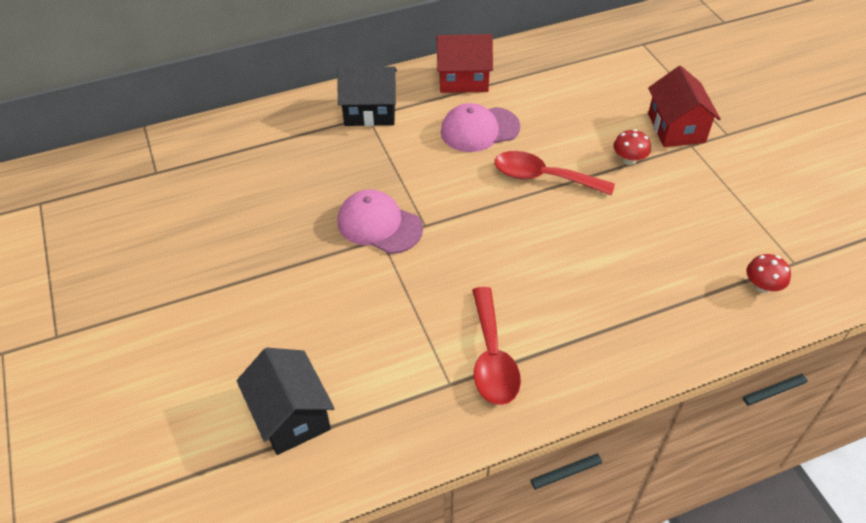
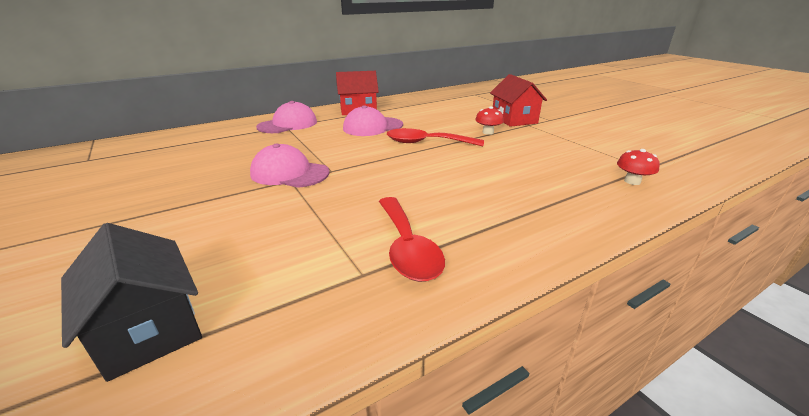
camera: 10 degrees left, 20 degrees down
(370, 111) = (288, 124): black house -> pink cap

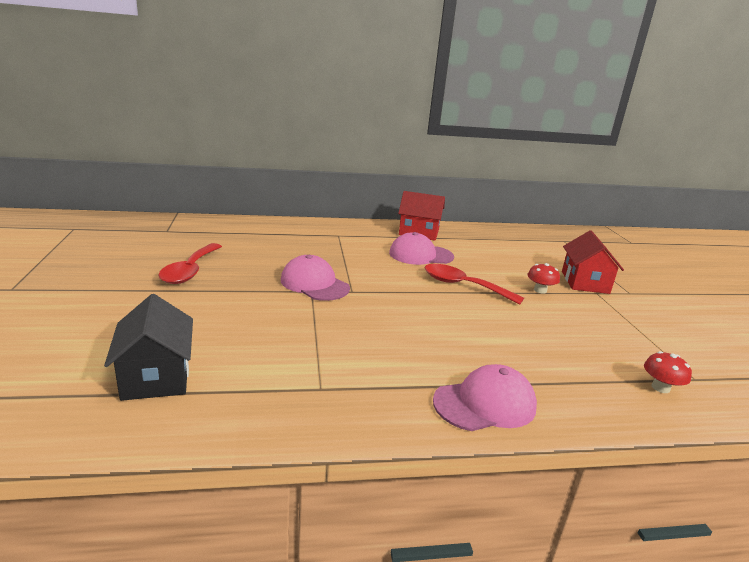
camera: 20 degrees right, 5 degrees down
(288, 124) = (341, 233): pink cap -> pink cap (485, 404)
(407, 247) = (371, 379): red spoon -> red spoon (190, 271)

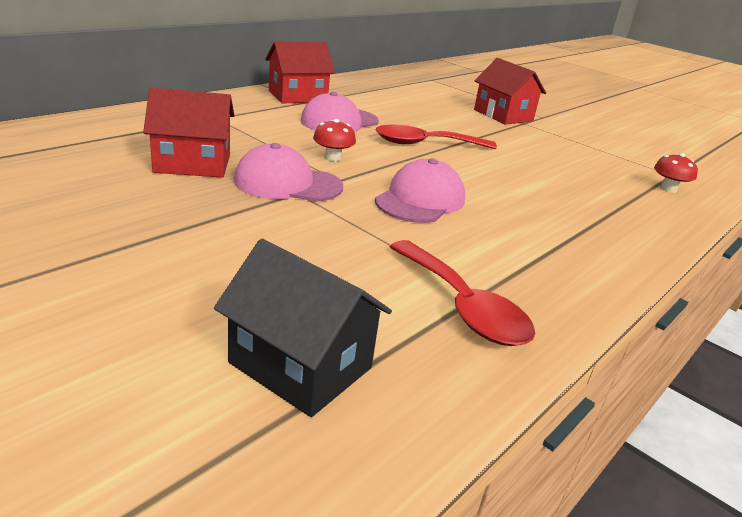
camera: 40 degrees left, 5 degrees up
(190, 271) = (97, 213): red spoon -> red spoon (462, 306)
(279, 258) = (193, 164): none -> red house
(485, 404) = (607, 248): pink cap -> pink cap (420, 200)
(540, 290) = (486, 131): red mushroom -> red mushroom (332, 158)

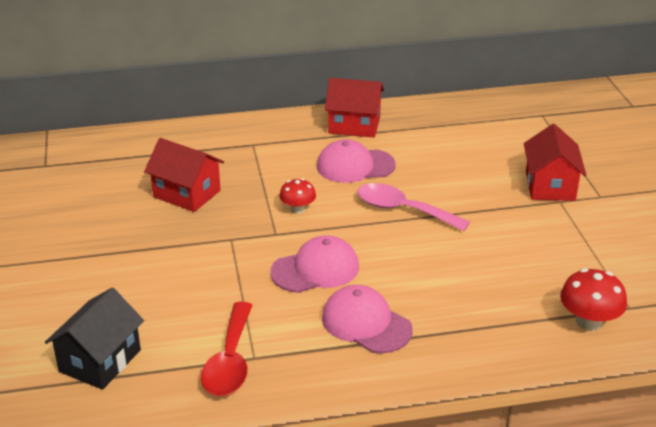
camera: 40 degrees right, 5 degrees up
(287, 183) = (233, 228): pink cap -> pink cap (366, 323)
(301, 365) = (100, 361): black house -> black house turned 45 degrees clockwise
(425, 144) = (403, 210): red spoon -> pink spoon
(668, 189) = (589, 322): red mushroom -> red mushroom, size x1.54

